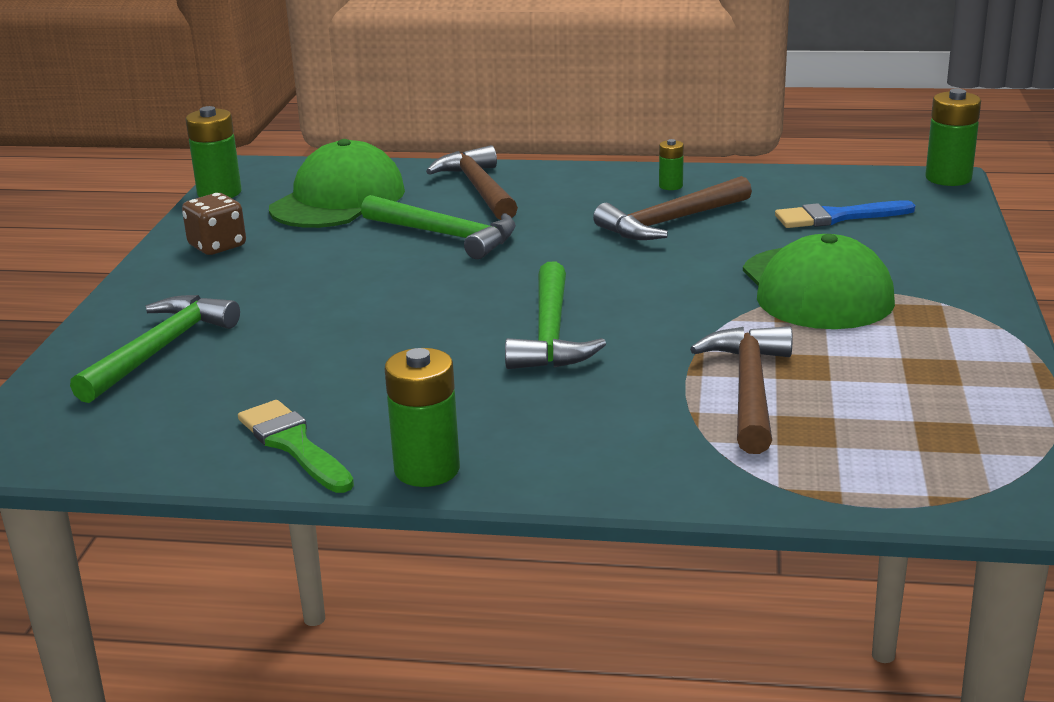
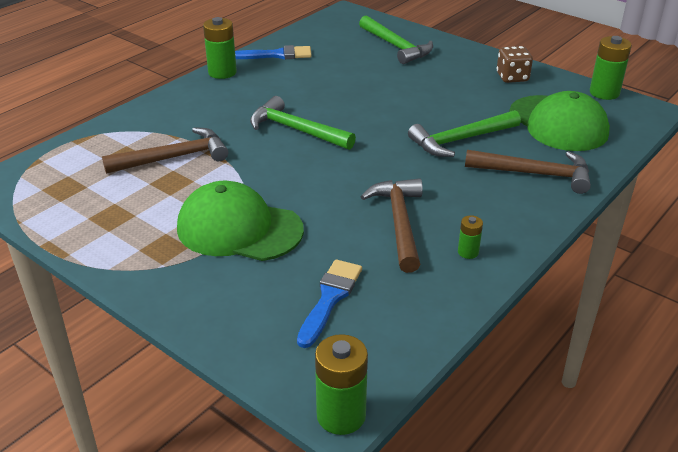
camera: 120 degrees right, 10 degrees up
(293, 445) = (277, 55): green brush -> blue brush
(749, 390) = (173, 158): brown hammer -> brown hammer turned 60 degrees counterclockwise

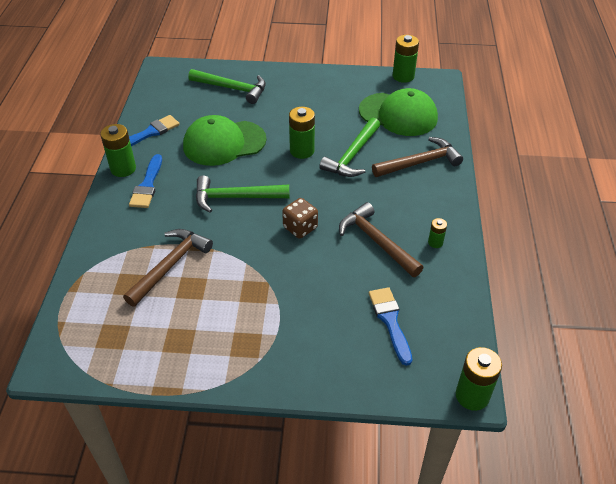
camera: 35 degrees left, 10 degrees up
(228, 91) = (147, 185): none -> blue brush
(239, 229) = (281, 301): green cap -> green cap (224, 143)
(409, 117) = (302, 151): none -> green battery
(512, 77) = (337, 86): brown dice -> brown dice (300, 228)

